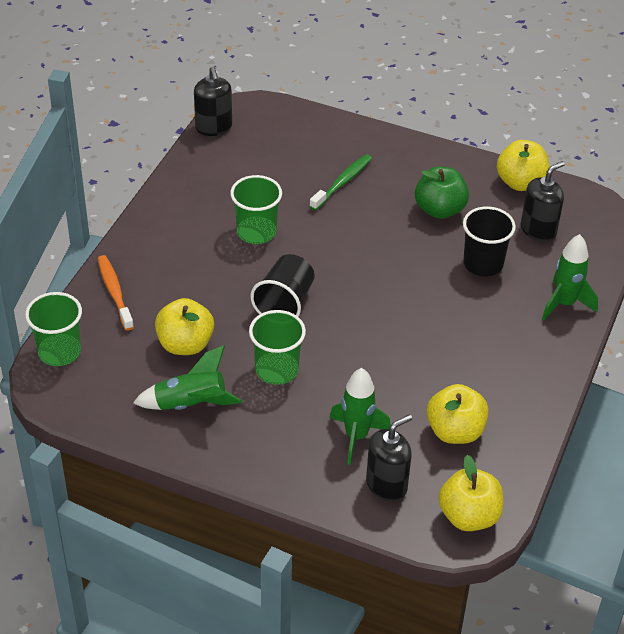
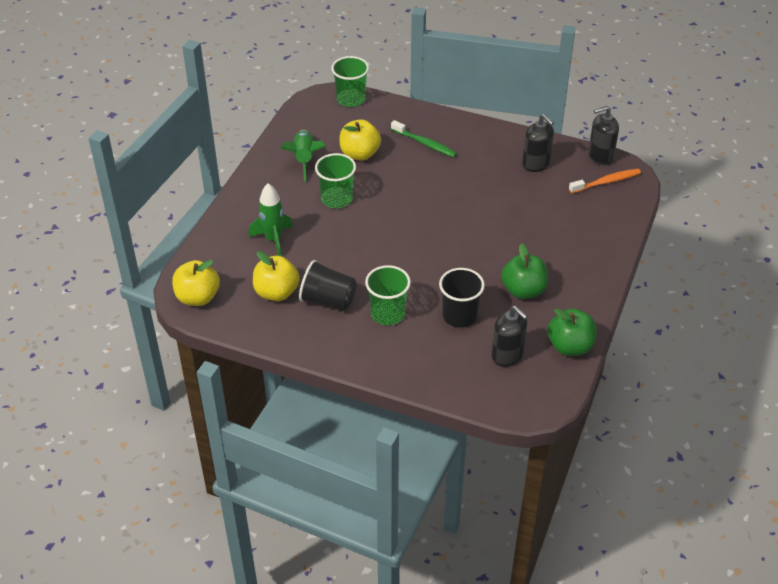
camera: 90 degrees right, 0 degrees up
(115, 292) = (408, 118): orange toothbrush -> orange toothbrush (606, 182)
(256, 232) = (479, 184): green cup -> green cup (387, 313)
(284, 303) = (403, 201): black cup -> black cup (328, 300)
(342, 182) = (547, 231): green toothbrush -> green toothbrush (425, 143)
(386, 485) = (229, 255): black soap dispenser -> black soap dispenser (536, 164)
(520, 182) = (570, 346): yellow apple -> green apple
(564, 303) = (416, 367): green rocket -> none

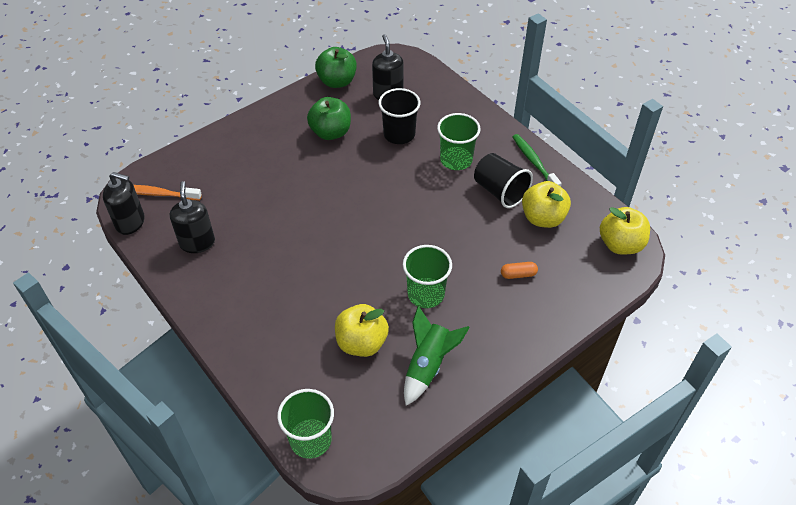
camera: 150 degrees left, 5 degrees up
(273, 240) = (518, 274): green rocket -> orange capsule
(425, 143) = (281, 323): green toothbrush -> green toothbrush (534, 162)

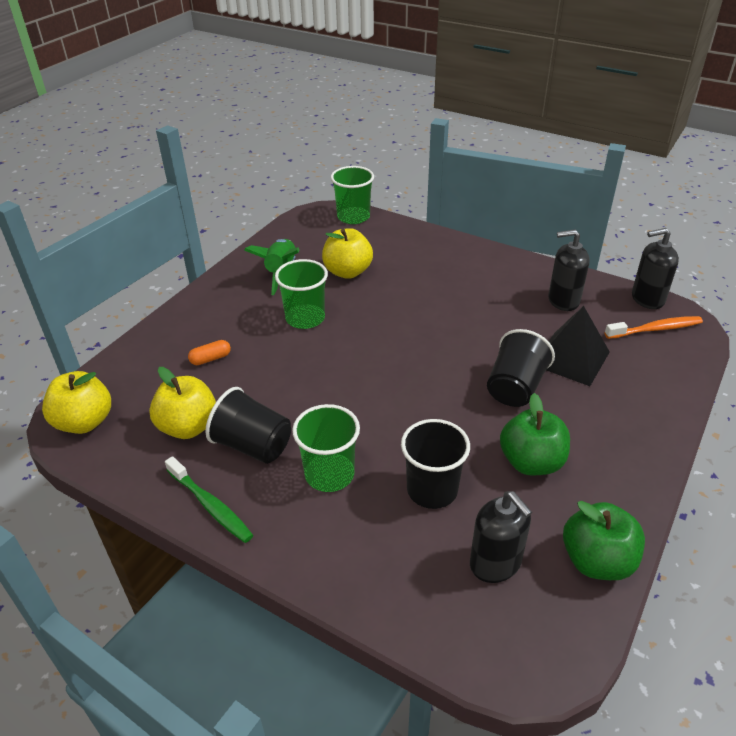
camera: 160 degrees right, 10 degrees down
(197, 242) = (563, 300): black soap dispenser -> black soap dispenser turned 120 degrees clockwise
(242, 190) = (571, 358): none -> black pyramid
(301, 180) = (515, 388): none -> black cup

